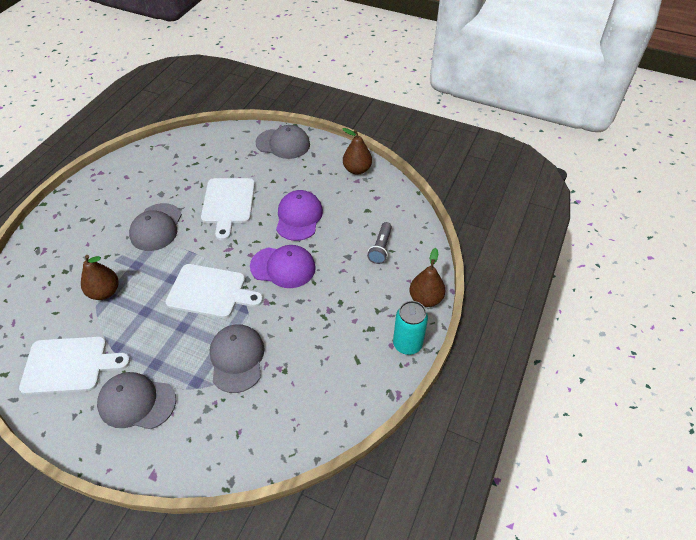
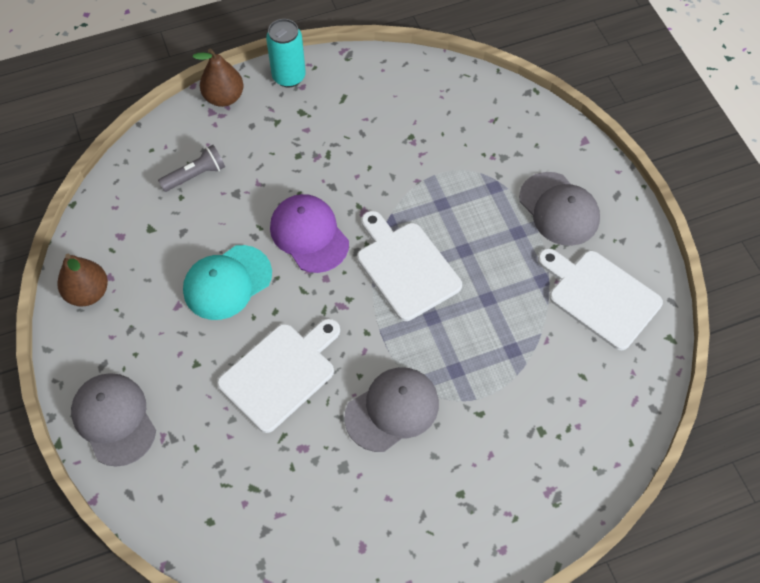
camera: 135 degrees left, 10 degrees up
(104, 292) = (514, 360): brown pear -> none
(237, 359) = (441, 178): grey cap -> none
(299, 217) = (227, 282): purple cap -> turquoise cap

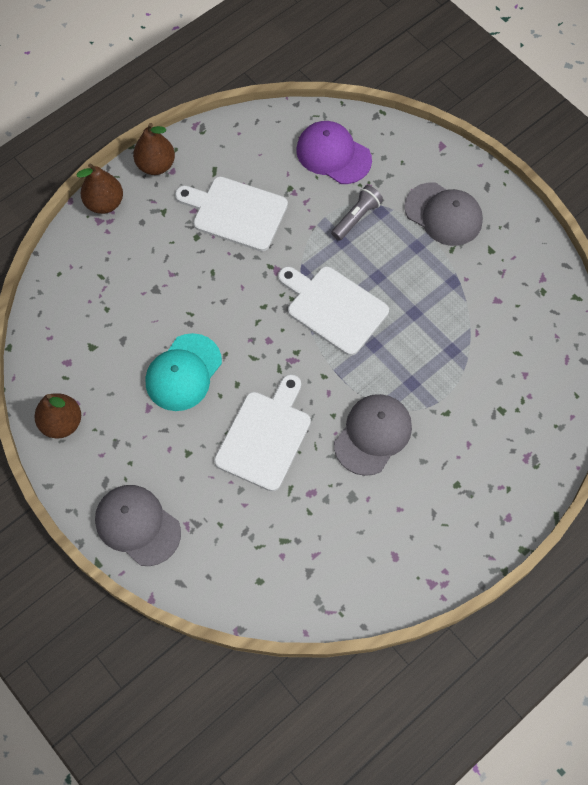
camera: 20 degrees left, 5 degrees up
(195, 175) = (111, 285): grey flashlight -> grey flashlight (356, 218)
(289, 77) = (156, 165): turquoise can -> brown pear
(309, 235) = (237, 306): purple cap -> purple cap (333, 155)
(600, 297) = (506, 280): white cutting board -> white cutting board (236, 213)

